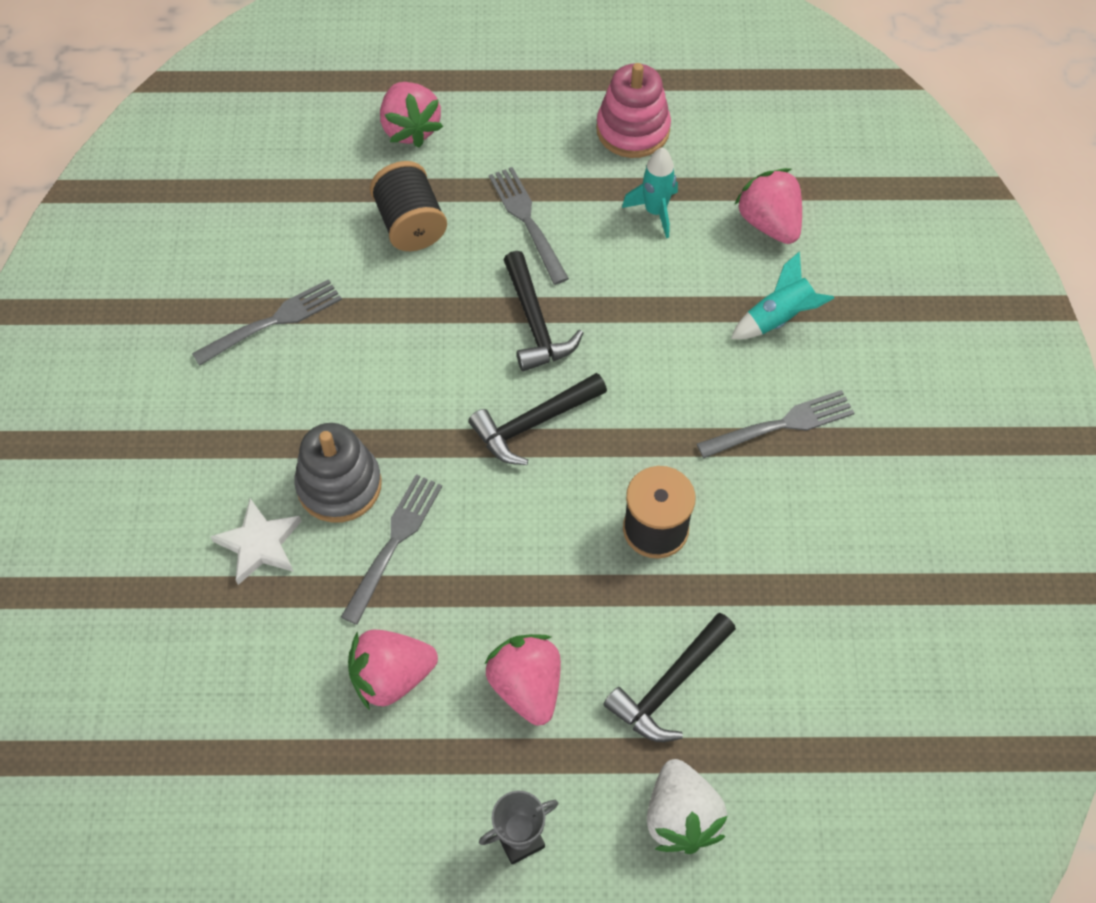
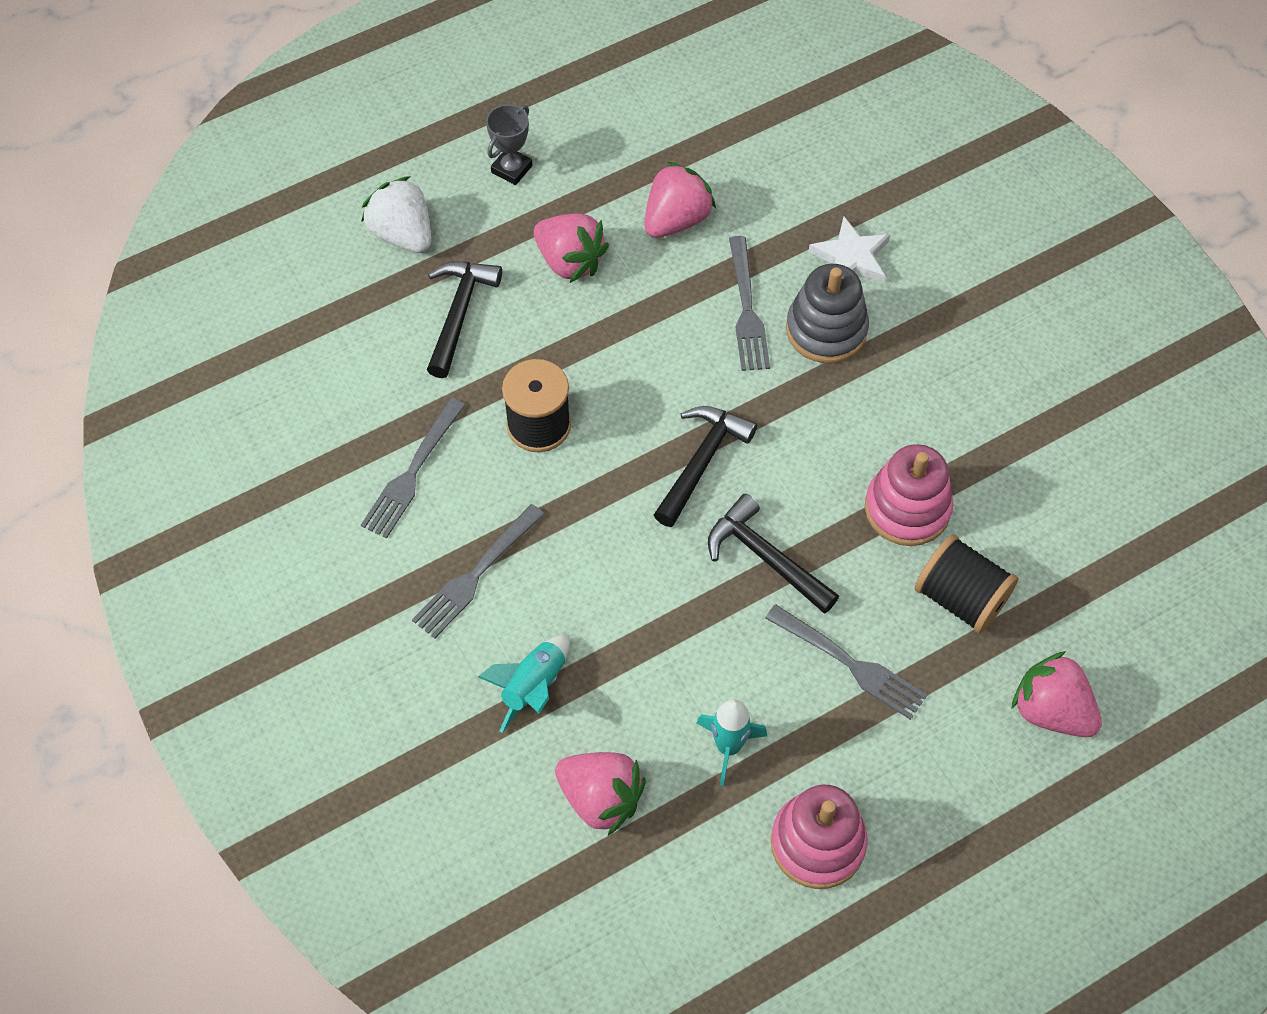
camera: 150 degrees right, 0 degrees up
(273, 322) = (1001, 434): grey fork -> grey fork (413, 472)
(396, 304) = (907, 508): none -> pink stacking toy

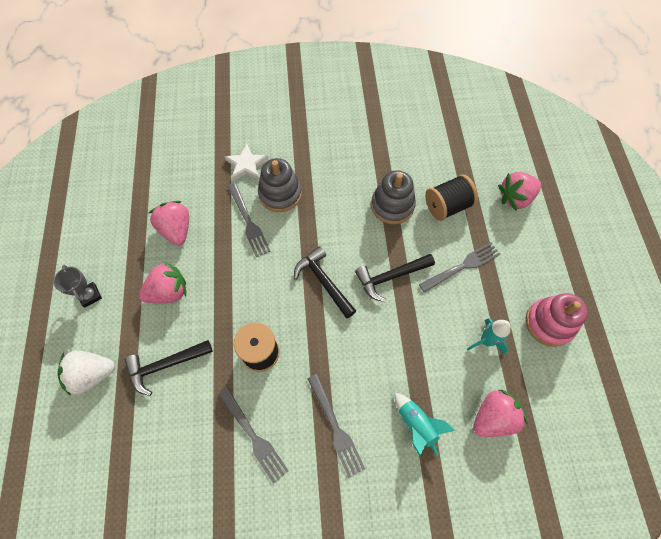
camera: 65 degrees left, 5 degrees up
(459, 314) = (165, 365): black hammer -> black hammer turned 60 degrees counterclockwise
(747, 309) = (248, 222): grey fork -> grey fork turned 45 degrees clockwise
(907, 508) = (392, 205): pink stacking toy -> grey stacking toy

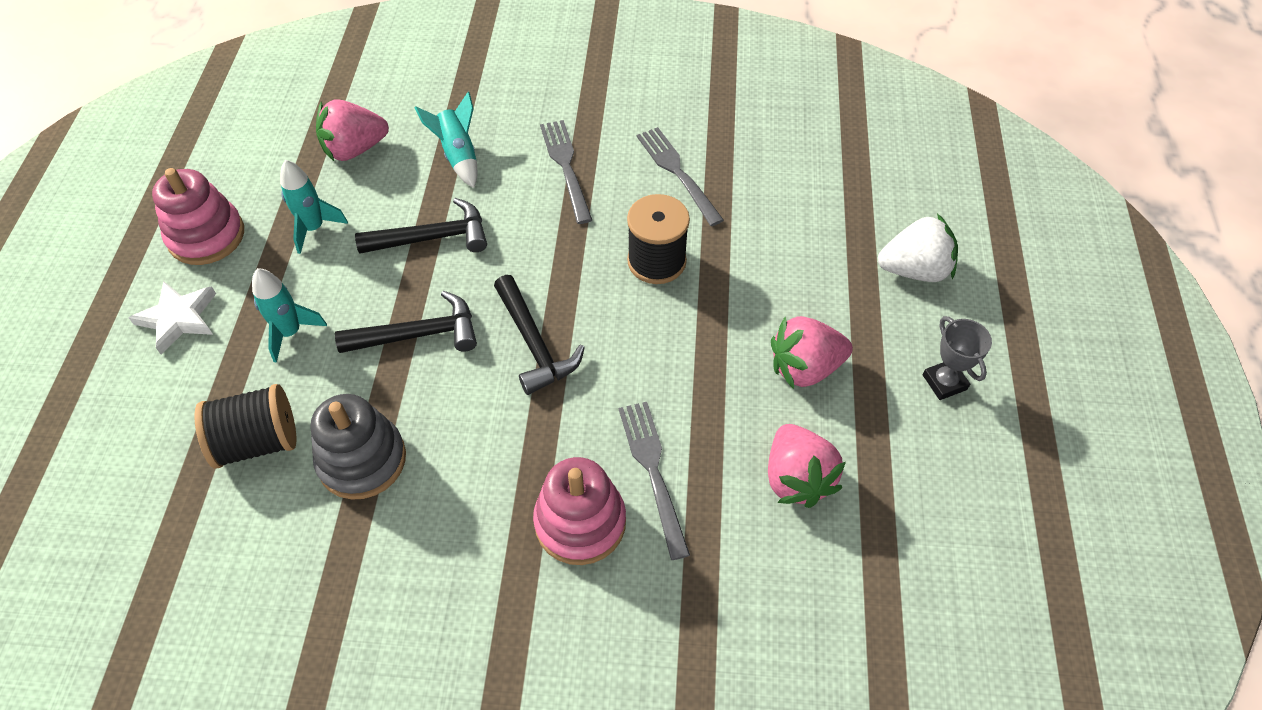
camera: 170 degrees left, 10 degrees down
(165, 365) = (803, 266): black hammer -> black hammer (432, 238)
(247, 165) = (643, 605): white star -> white star (178, 318)
(280, 194) = (580, 522): grey stacking toy -> pink stacking toy
(462, 266) = (290, 332): grey fork -> turquoise rocket
(515, 198) = (119, 437): pink strawberry -> none

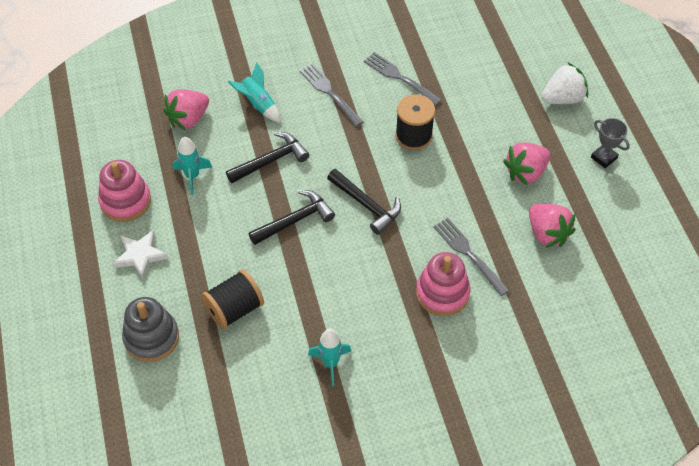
camera: 20 degrees left, 0 degrees up
(290, 332) = (216, 242): turquoise rocket -> turquoise rocket (330, 363)
(362, 460) = (302, 299): grey stacking toy -> grey stacking toy (151, 337)

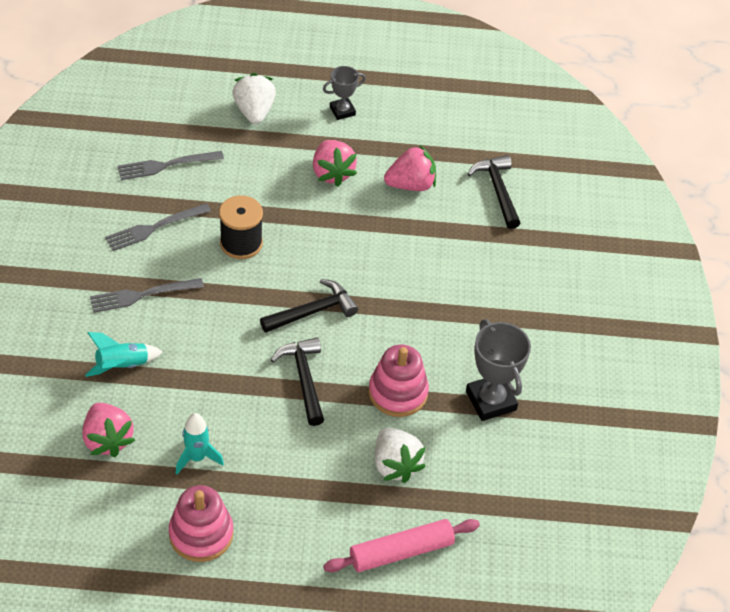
camera: 75 degrees left, 5 degrees down
(140, 255) = (287, 537): white star -> none
(151, 337) = (401, 551): grey stacking toy -> pink rolling pin
(234, 309) = (395, 465): black spool -> white strawberry
(271, 161) = (211, 377): black hammer -> black hammer (498, 191)
(330, 363) = (491, 401): turquoise rocket -> grey trophy
(442, 293) = (445, 286): pink stacking toy -> pink stacking toy (398, 393)
(469, 254) = (409, 251): grey fork -> grey fork (166, 165)

